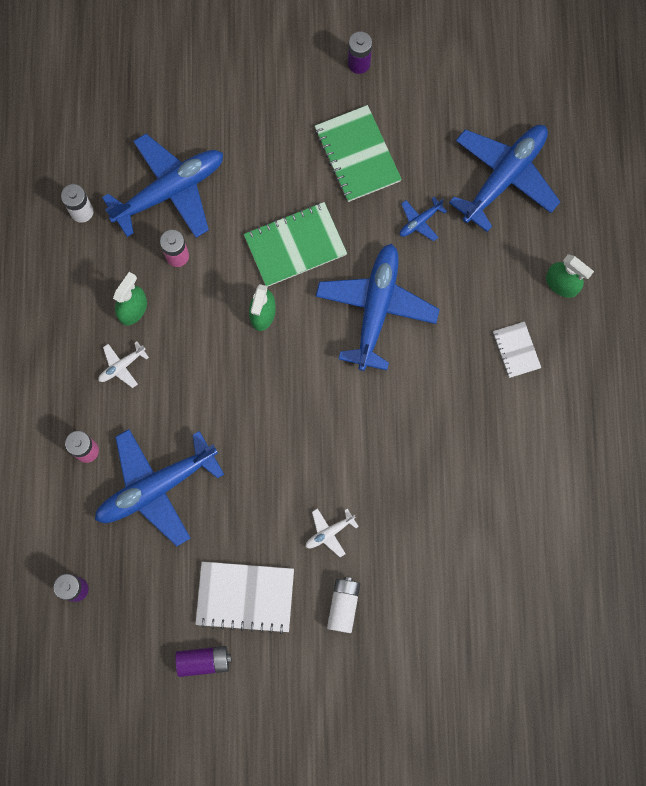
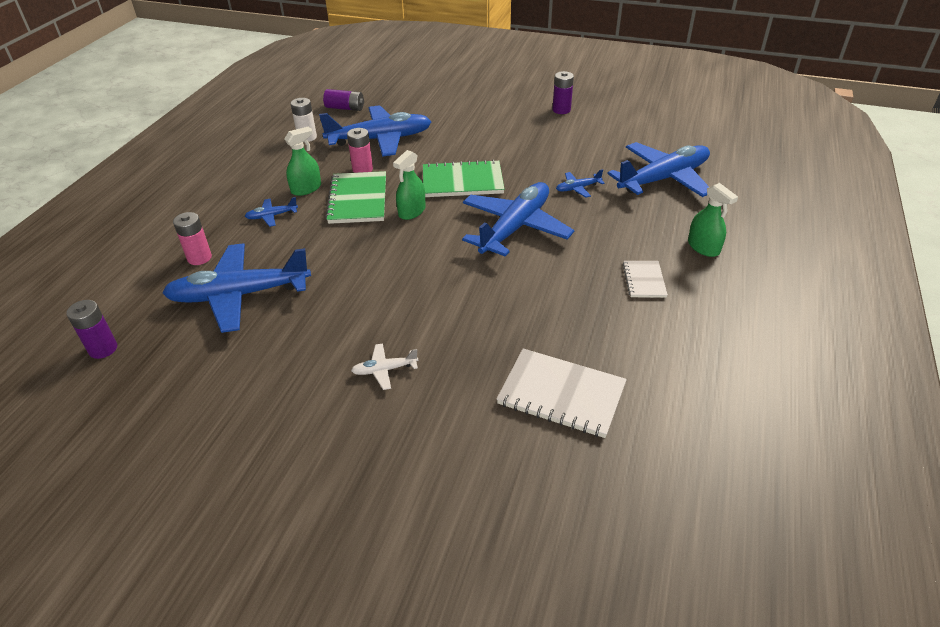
camera: 20 degrees right, 35 degrees down
(122, 366) = (271, 216): white plane -> blue plane
(204, 661) = (175, 447): purple battery -> purple battery (345, 108)
(245, 596) = (261, 400): white notebook -> white notebook (561, 394)
(343, 605) = (363, 439): white battery -> none
(357, 155) = (539, 148): green notebook -> green notebook (358, 199)

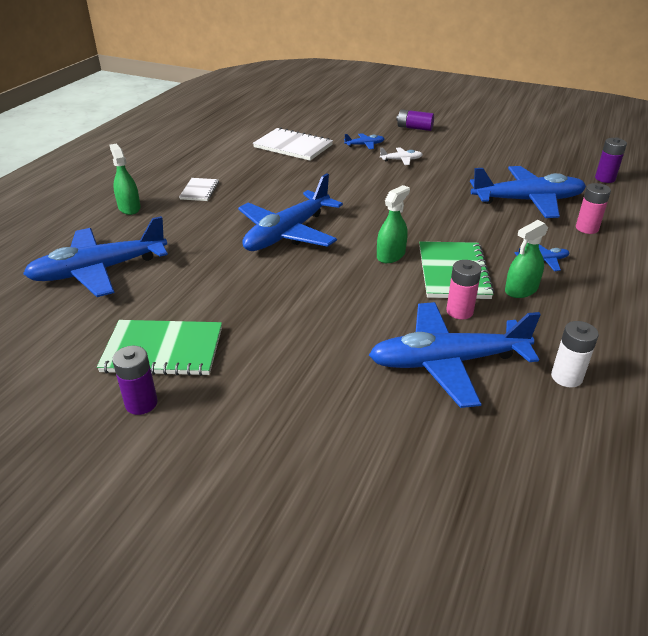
camera: 175 degrees left, 5 degrees down
(345, 108) = (532, 448): purple battery -> purple battery (414, 128)
(462, 181) = (332, 285): green notebook -> green notebook (163, 350)
(578, 188) = (203, 267): blue plane -> blue plane (365, 145)

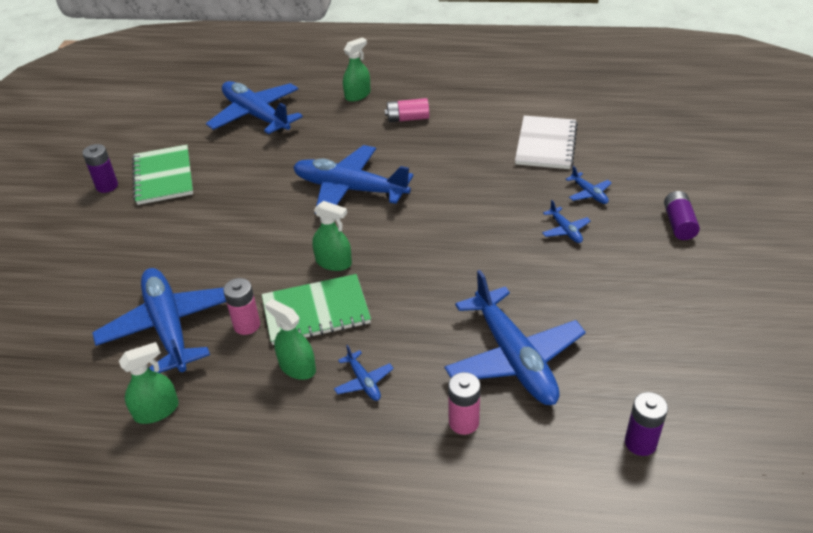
camera: 75 degrees right, 5 degrees up
(199, 191) = (407, 118): white notebook -> pink battery
(401, 160) = (565, 230): white plane -> blue plane
(566, 377) = (156, 411): white battery -> green spray bottle

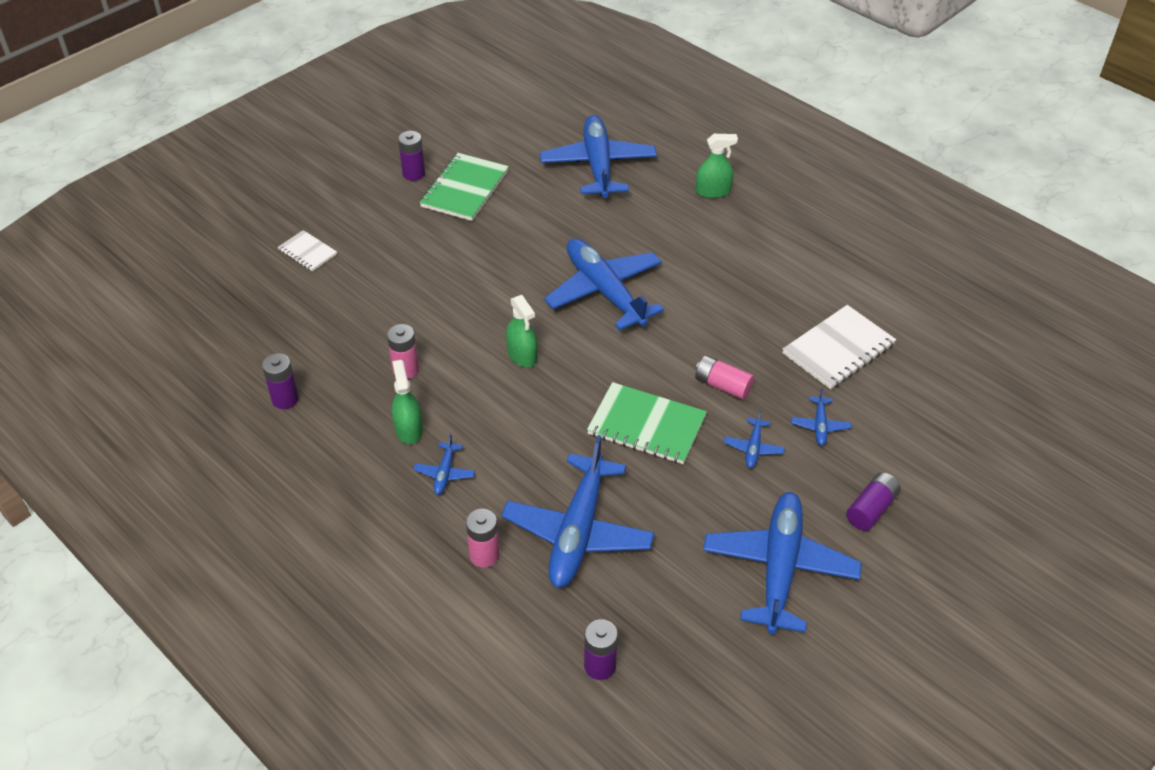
camera: 35 degrees right, 5 degrees up
(62, 286) = (308, 252): none -> white notebook
(156, 411) = (285, 399): green spray bottle -> purple battery
(169, 327) = (350, 335): blue plane -> blue plane (779, 568)
(316, 311) = (466, 390): green notebook -> green notebook (646, 425)
(407, 118) = (733, 244): pink battery -> pink battery (722, 385)

